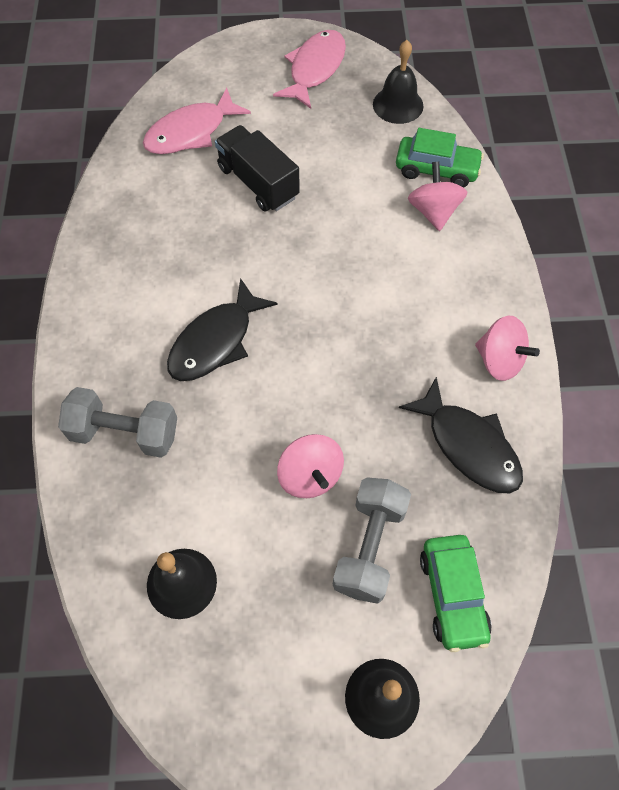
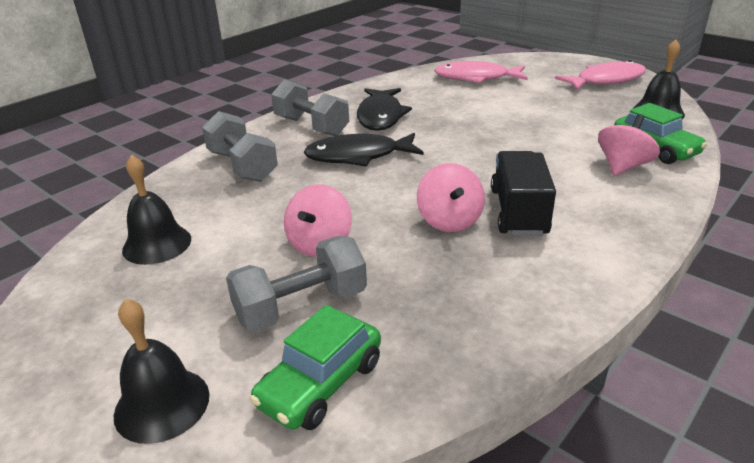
camera: 45 degrees right, 30 degrees down
(117, 325) = (311, 127): none -> grey dumbbell
(258, 182) = (492, 108): black truck -> black truck (518, 212)
(468, 445) = (476, 300): black fish -> black fish (380, 116)
(499, 360) = (580, 267): pink spinning top -> pink spinning top (449, 221)

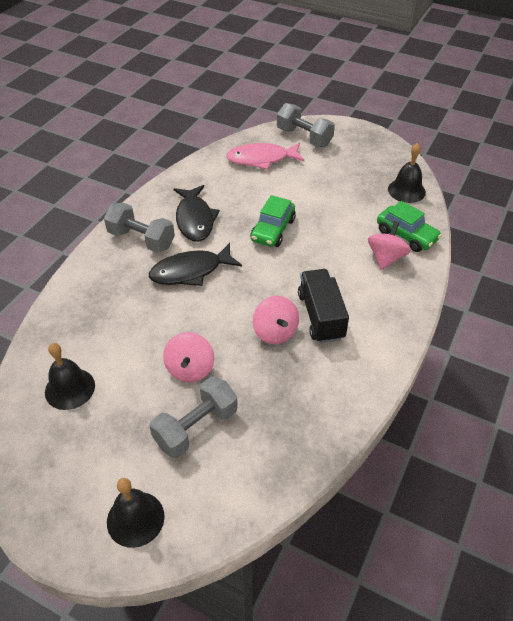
camera: 15 degrees left, 15 degrees up
(242, 166) = (102, 295): grey dumbbell -> grey dumbbell (304, 137)
(320, 383) = (228, 484): green car -> green car (273, 230)
(606, 80) = (365, 153): pink fish -> none

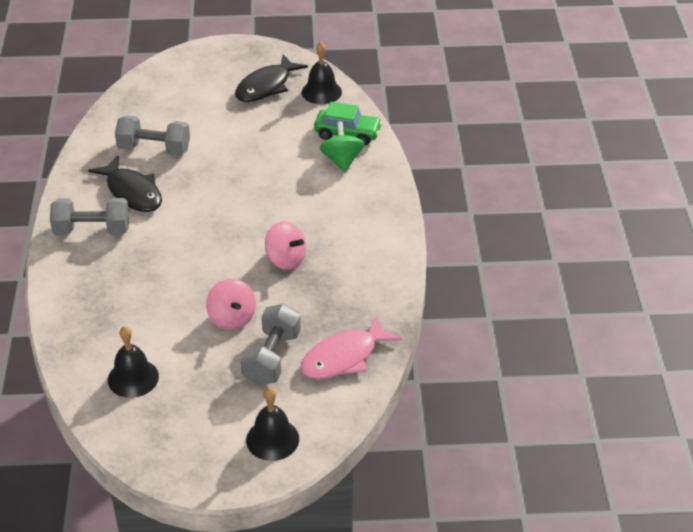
camera: 30 degrees left, 5 degrees down
(190, 271) = (167, 240): black fish -> black fish (266, 86)
(261, 159) = (155, 110): pink fish -> pink fish (344, 357)
(273, 230) = (219, 174): green car -> none
(304, 137) = (184, 72): grey dumbbell -> grey dumbbell (154, 149)
(321, 316) = (317, 231): black truck -> none
(386, 258) = (342, 160): pink spinning top -> green spinning top

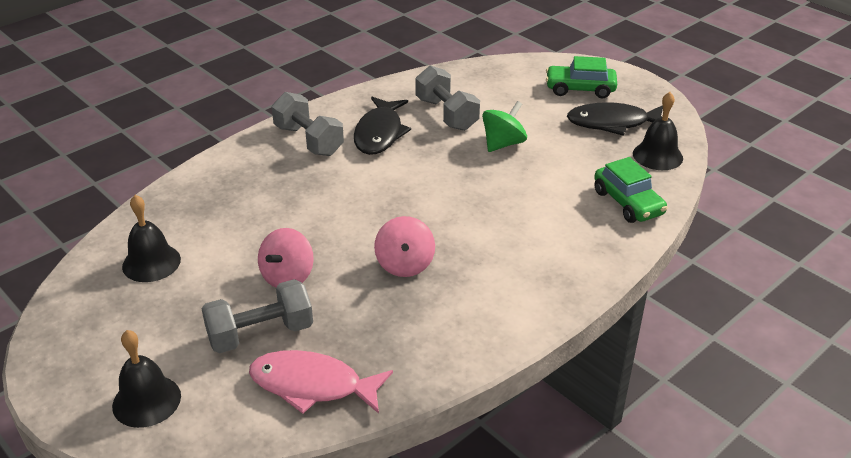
camera: 50 degrees right, 5 degrees down
(211, 74) = (580, 89): none -> green car
(342, 160) = (586, 221): green spinning top -> green spinning top (503, 144)

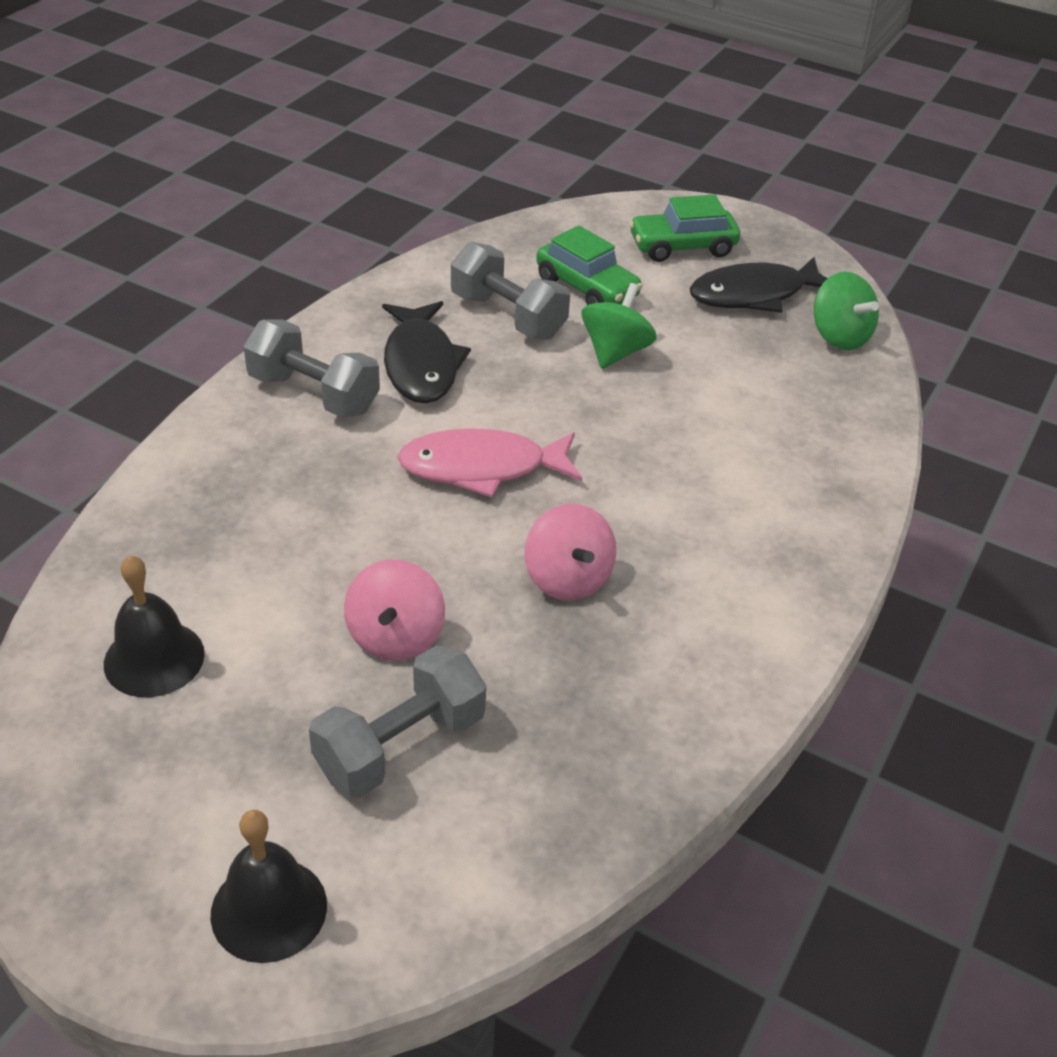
camera: 20 degrees left, 5 degrees up
(312, 385) = (526, 815): pink fish -> pink fish (482, 468)
(628, 203) = (835, 417): green car -> green car (587, 288)
(657, 155) = (839, 336): black bell -> green spinning top

